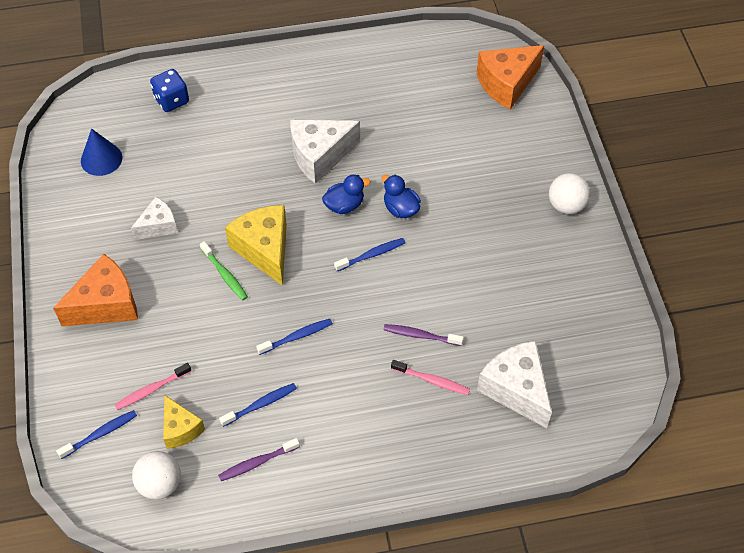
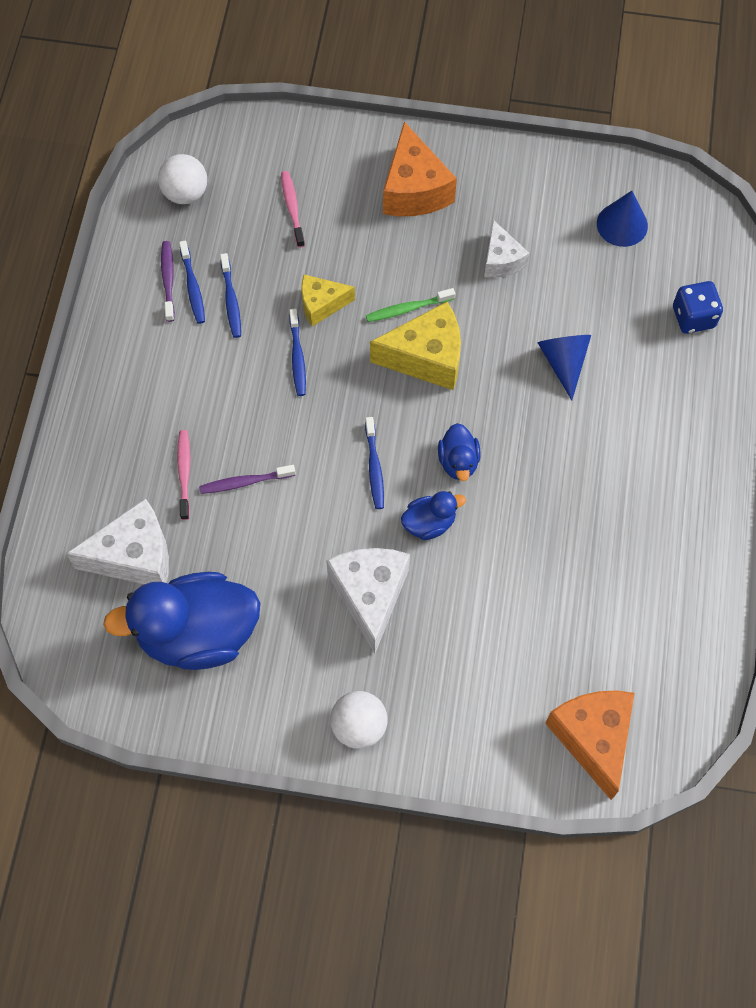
camera: 110 degrees right, 10 degrees up
(100, 434) = (262, 155): blue toothbrush -> blue toothbrush (193, 287)
(180, 429) = (236, 223): yellow cheese -> yellow cheese (321, 304)
(237, 164) = (563, 362): none -> blue cone
(320, 156) = (545, 457): white cheese -> white cheese (370, 595)
(420, 335) = (245, 482): purple toothbrush -> purple toothbrush turned 135 degrees counterclockwise
(432, 380) = (184, 473): pink toothbrush -> pink toothbrush turned 135 degrees clockwise
(553, 323) = (198, 634): none -> blue duck

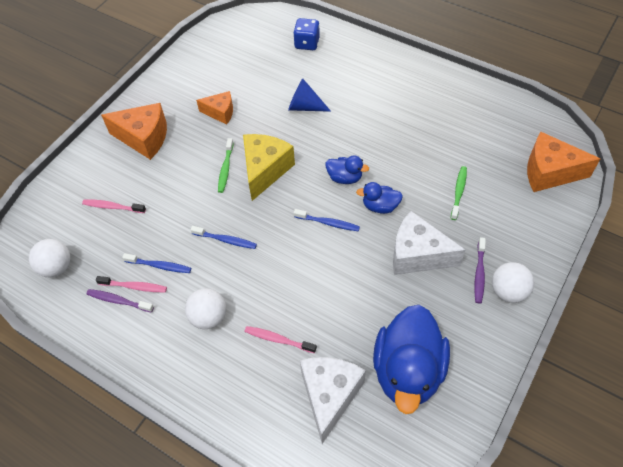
camera: 65 degrees left, 10 degrees down
(184, 385) = (209, 317): none -> white ball
(193, 287) = (134, 286): blue toothbrush -> pink toothbrush
(245, 482) = (303, 302): purple toothbrush -> purple toothbrush (479, 273)
(321, 304) = (195, 214): yellow cheese -> none
(429, 523) = (380, 206): blue duck -> blue duck turned 90 degrees counterclockwise
(499, 619) = (458, 192): none -> green toothbrush
(501, 260) = (220, 112): white cheese -> orange cheese
(622, 224) = (231, 53): blue cone -> none

